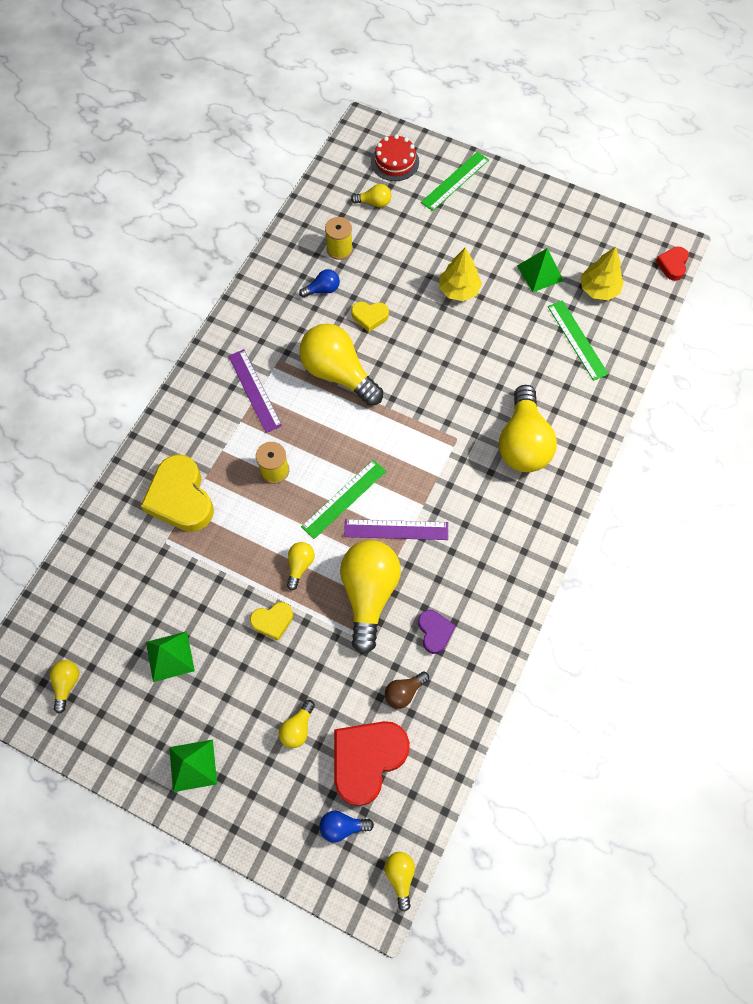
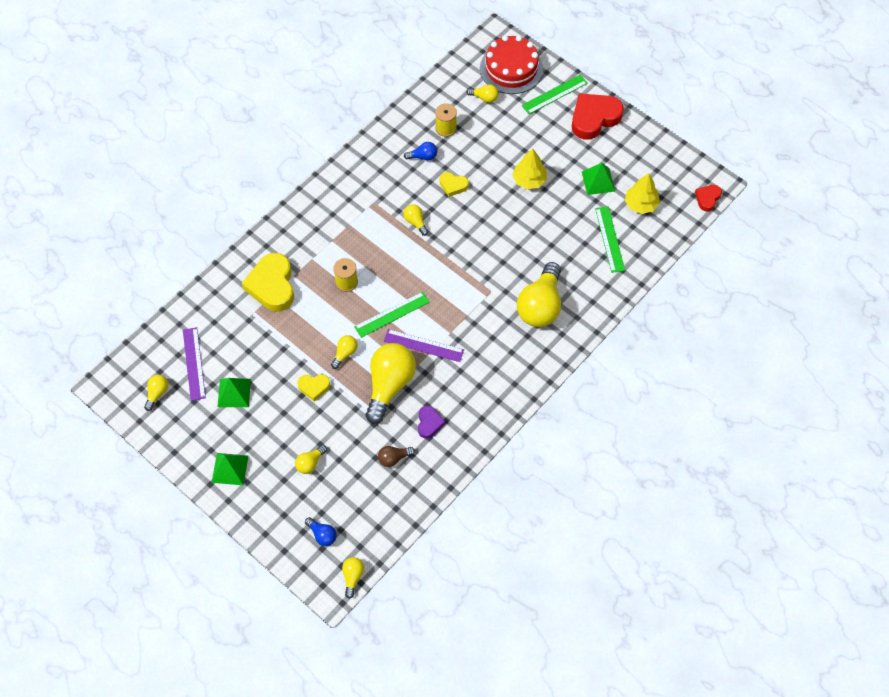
camera: 15 degrees right, 5 degrees down
(254, 390) = (348, 220): purple ruler -> purple ruler (193, 363)
(338, 373) = (415, 222): yellow light bulb -> yellow light bulb, size x0.45
(342, 826) = (322, 535): blue light bulb -> blue light bulb turned 150 degrees counterclockwise
(367, 759) = (353, 496): red heart -> red heart (594, 118)
(395, 162) = (511, 68): red cake -> red cake, size x1.58

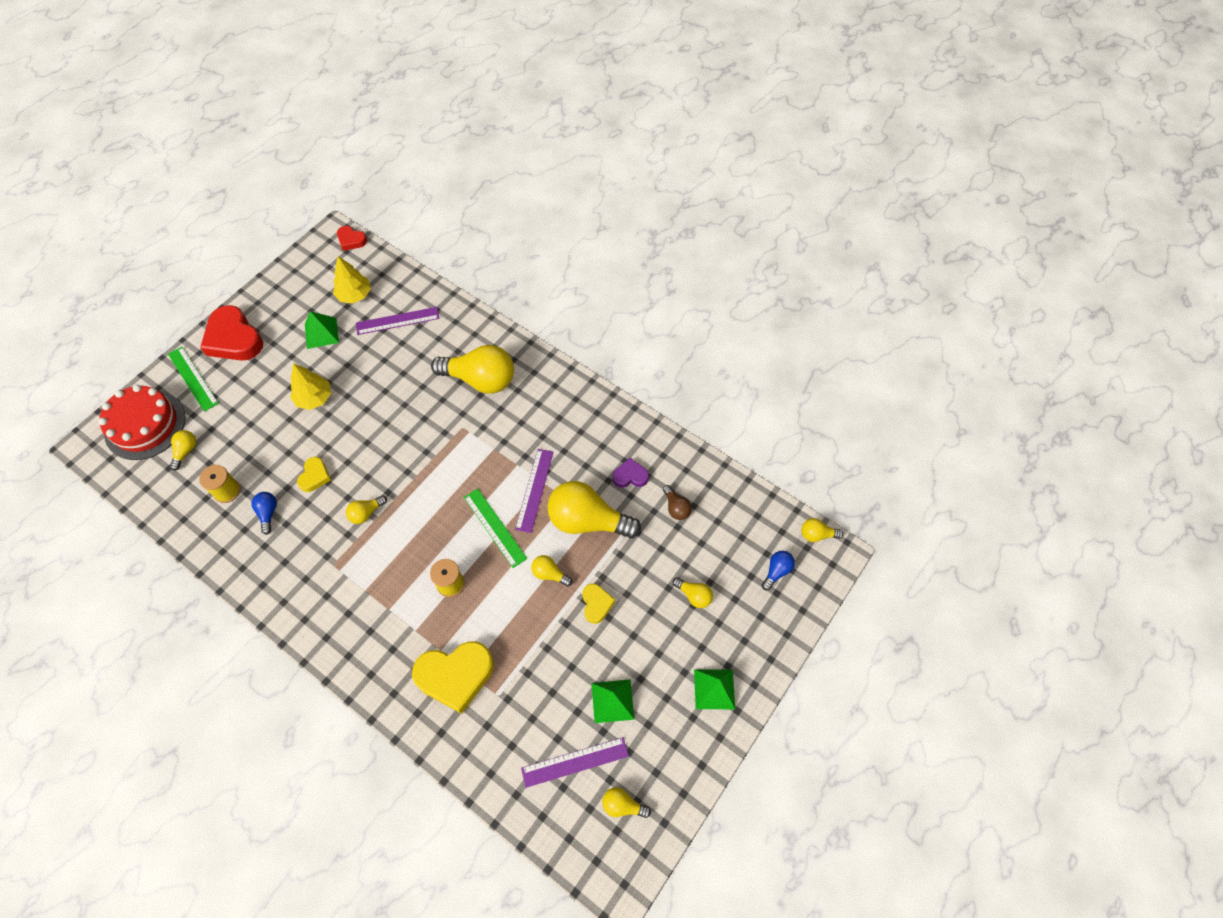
camera: 95 degrees left, 0 degrees up
(610, 239) = (397, 321): green ruler -> purple ruler

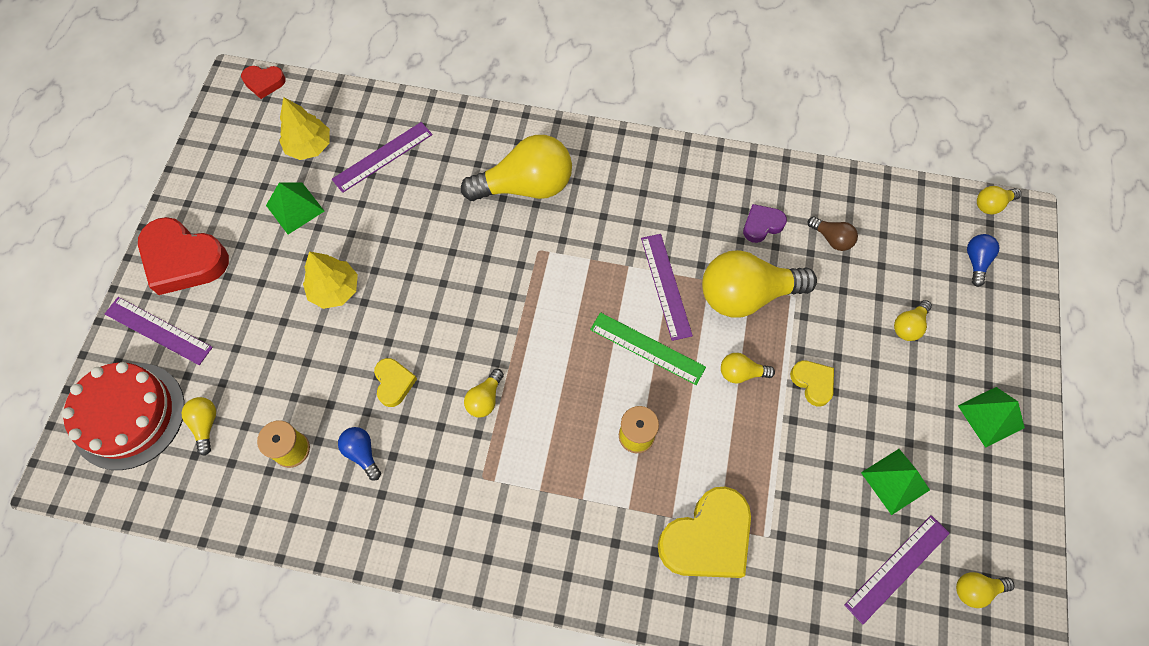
camera: 25 degrees left, 5 degrees up
(193, 378) = (158, 331): green ruler -> purple ruler
(694, 595) = (908, 326): yellow light bulb -> yellow light bulb turned 120 degrees clockwise

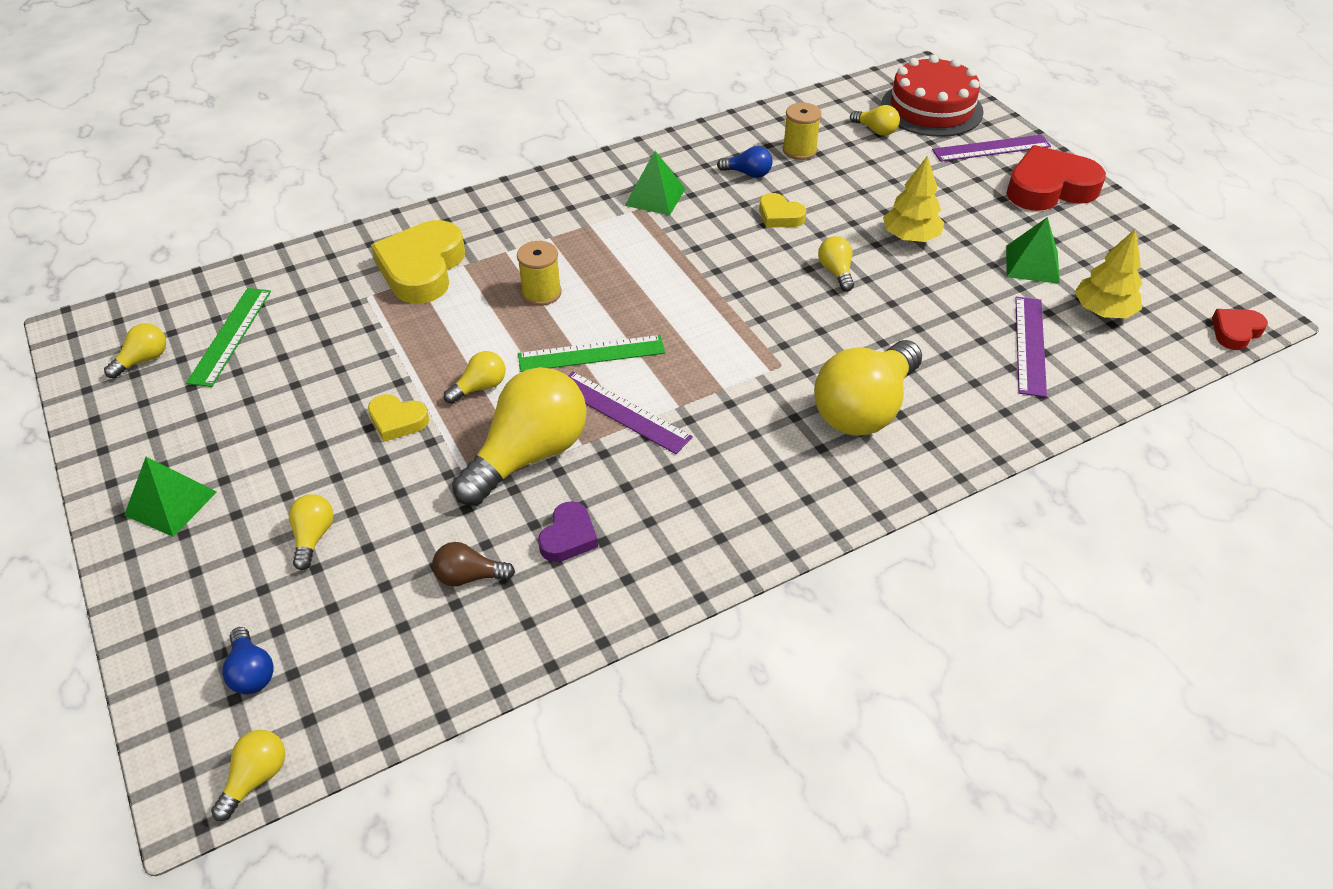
camera: 140 degrees right, 20 degrees down
(485, 399) = (696, 246): yellow light bulb -> yellow light bulb (836, 272)
(895, 481) = (262, 392): green pyramid -> green pyramid (655, 197)
(897, 568) = (230, 336): purple ruler -> green ruler

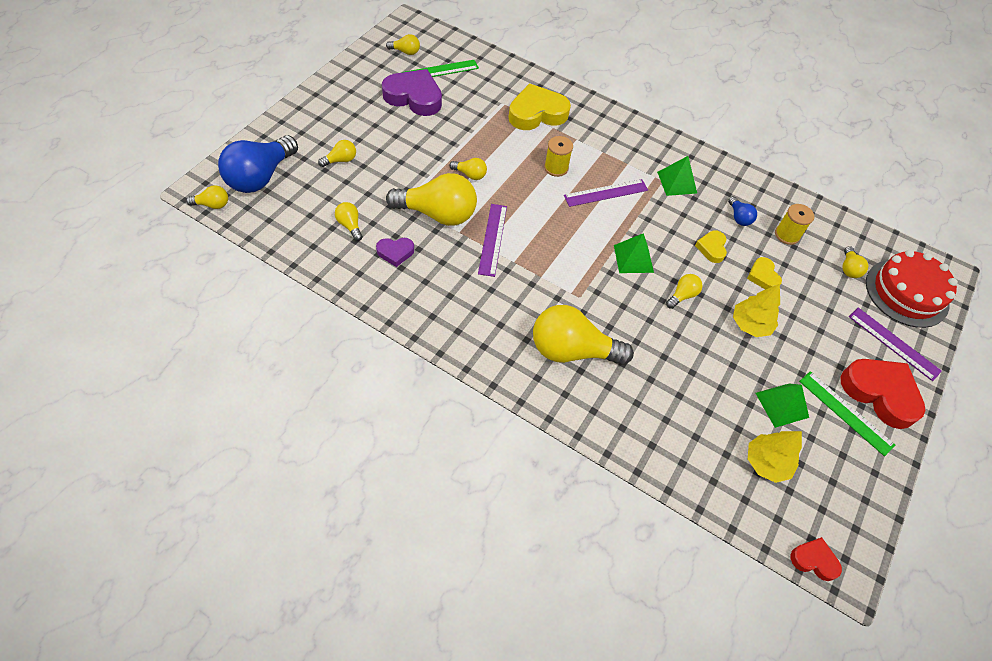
camera: 55 degrees right, 10 degrees up
(171, 503) = (332, 105): green pyramid -> green pyramid (633, 258)
(251, 672) = (261, 177): blue light bulb -> blue light bulb, size x2.21
(258, 389) = (414, 97): none -> purple heart
(397, 421) = (427, 155): yellow heart -> yellow heart (763, 276)
(469, 576) = (350, 225): brown light bulb -> yellow light bulb
(591, 354) = (525, 208): green ruler -> green ruler (845, 412)
(1030, 345) = (696, 425): purple ruler -> purple ruler (606, 193)

